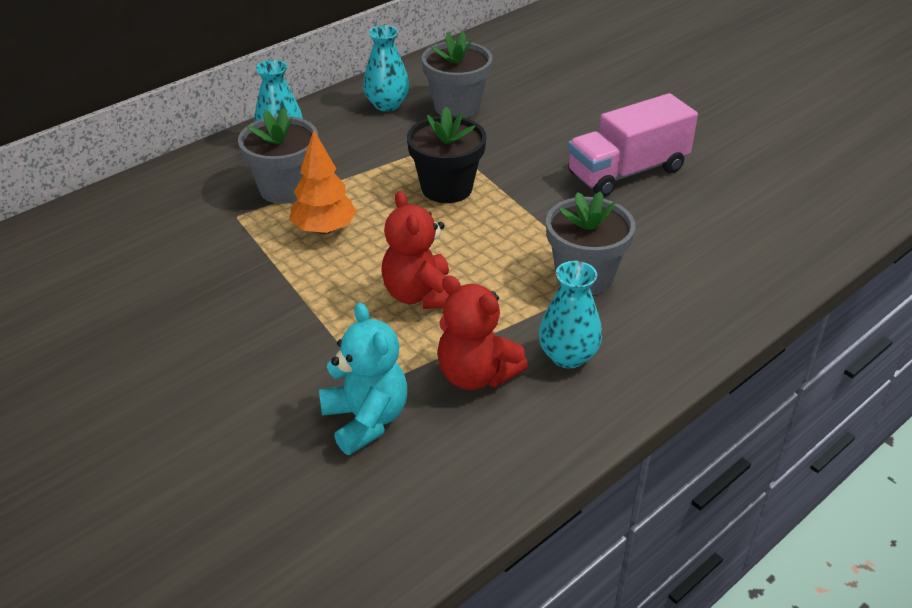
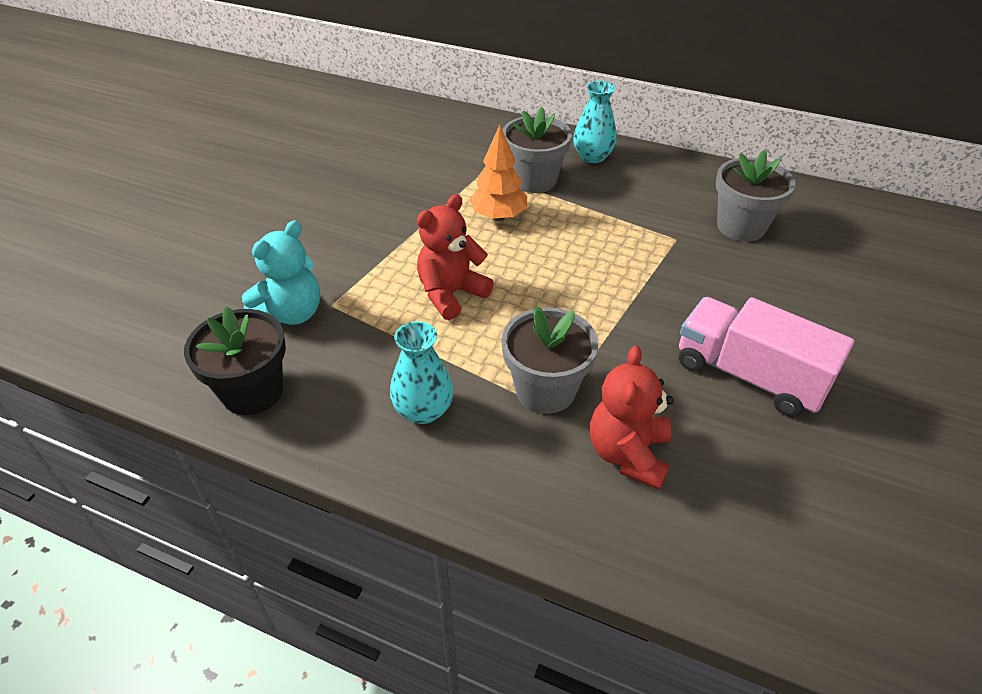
camera: 65 degrees right, 5 degrees up
(387, 104) = (700, 188): turquoise vase -> none
(446, 188) = (608, 261): black flower pot -> black flower pot (252, 391)
(476, 375) = (369, 358): red teddy bear -> red teddy bear (628, 454)

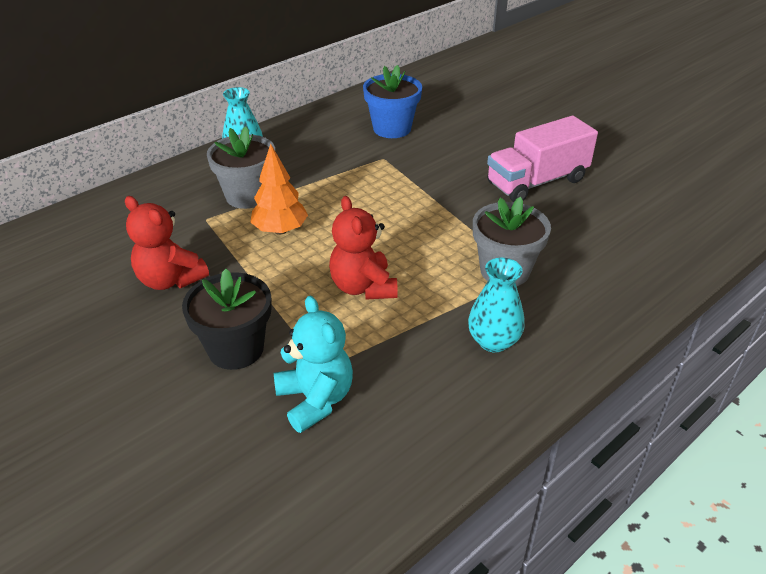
camera: 65 degrees left, 5 degrees down
(252, 391) = (411, 451): black flower pot -> black flower pot (236, 349)
(628, 454) = (582, 254): red teddy bear -> red teddy bear (170, 280)
(741, 226) = (392, 128): grey flower pot -> blue flower pot

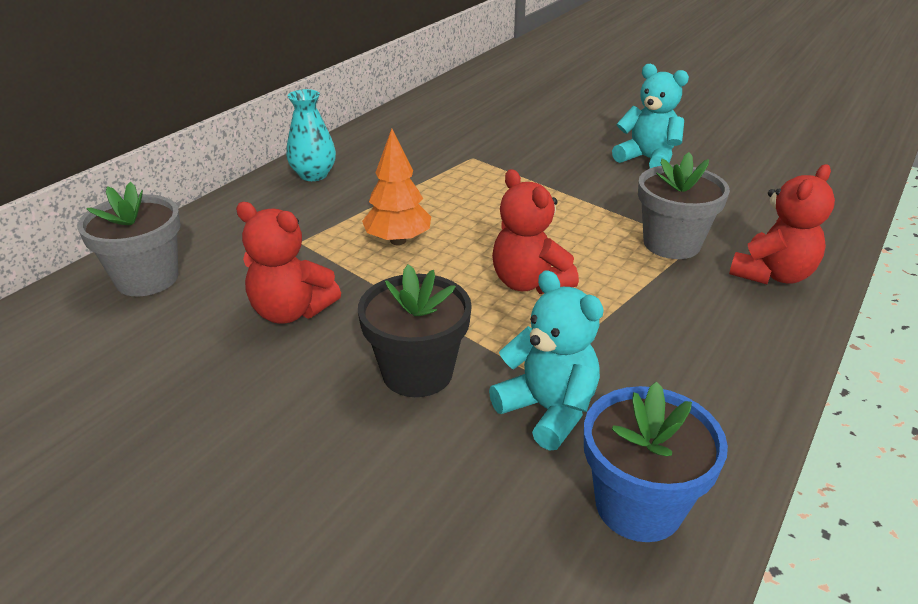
camera: 15 degrees left, 5 degrees down
(247, 196) = (338, 212): grey flower pot -> grey flower pot (147, 279)
(392, 128) = (464, 130): blue flower pot -> blue flower pot (638, 505)
(493, 341) = (706, 313): turquoise vase -> none
(537, 182) = (647, 159): pink truck -> turquoise teddy bear
(574, 316) = (772, 275): none -> red teddy bear

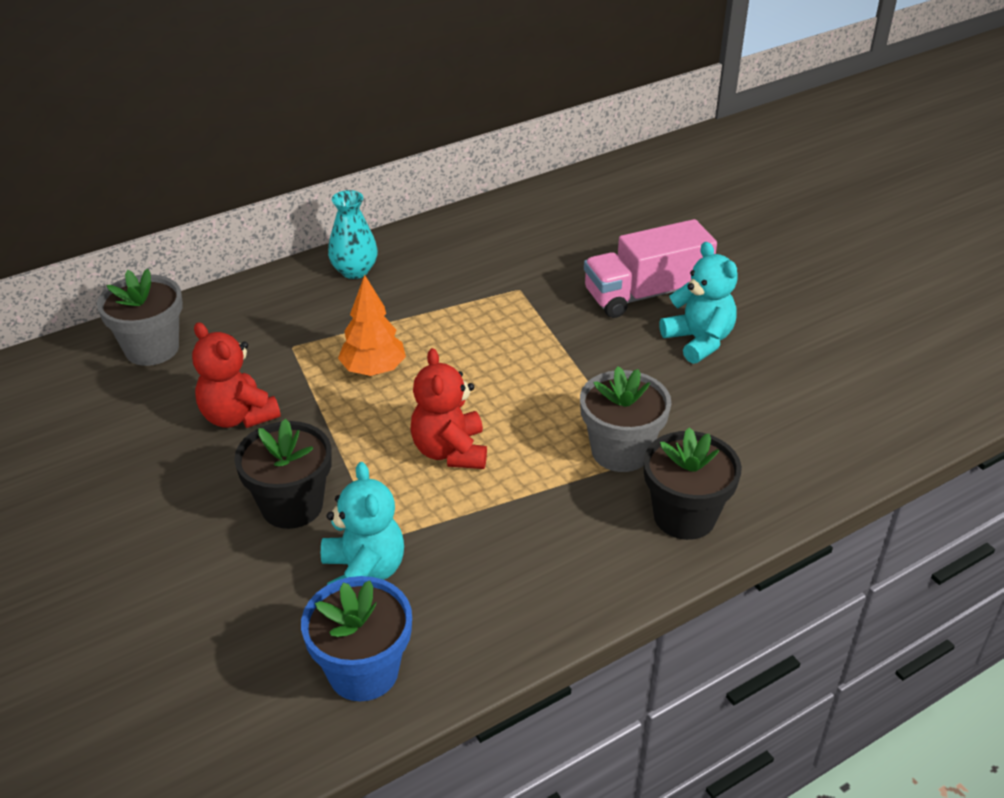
camera: 25 degrees right, 5 degrees up
(576, 140) = (646, 294): none -> pink truck
(772, 275) = (684, 516): red teddy bear -> black flower pot

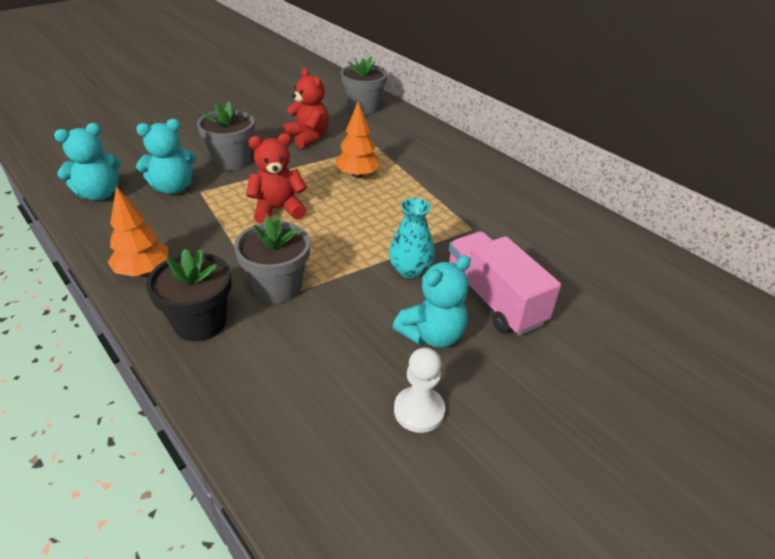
camera: 80 degrees right, 0 degrees up
(238, 416) = (308, 137): red teddy bear -> red teddy bear turned 105 degrees clockwise
(292, 506) = (232, 161): black flower pot -> grey flower pot
(354, 271) = (464, 159): turquoise vase -> turquoise vase (410, 270)
(363, 671) = (99, 194): blue flower pot -> turquoise teddy bear
(582, 582) = (143, 271): none -> orange tree
(796, 361) = (419, 410): none -> white pawn

